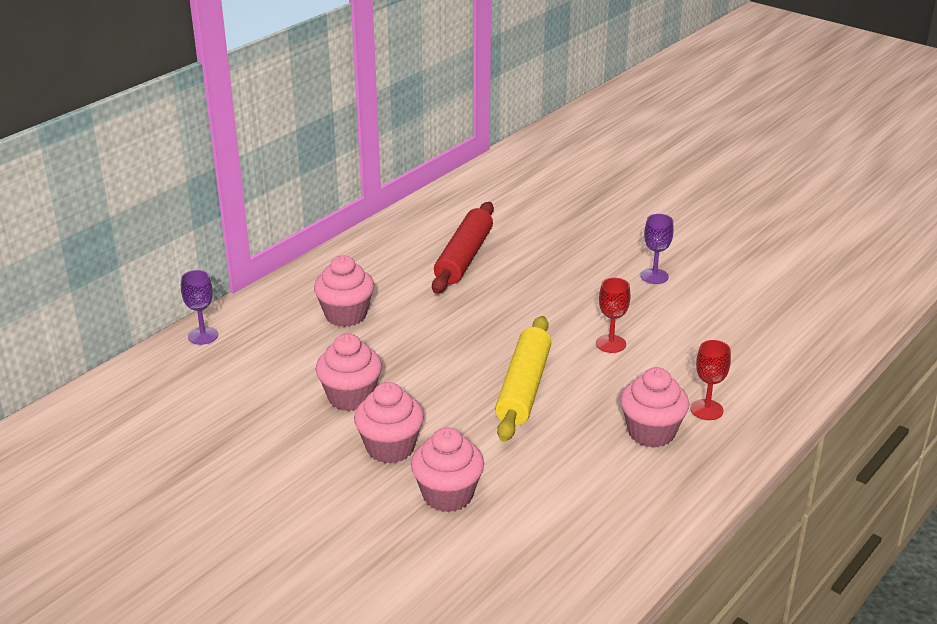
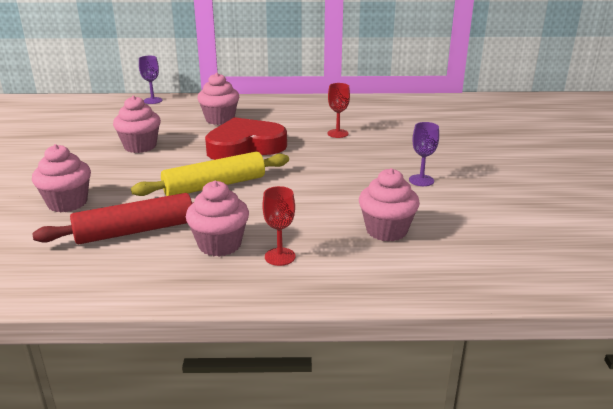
camera: 50 degrees right, 5 degrees down
(390, 448) = (101, 172): pink cupcake -> pink cupcake (386, 230)
(449, 331) = (245, 146): none -> red heart
(464, 257) = (331, 124): red rolling pin -> red rolling pin (135, 231)
(611, 344) = (310, 194): red goblet -> red goblet (337, 133)

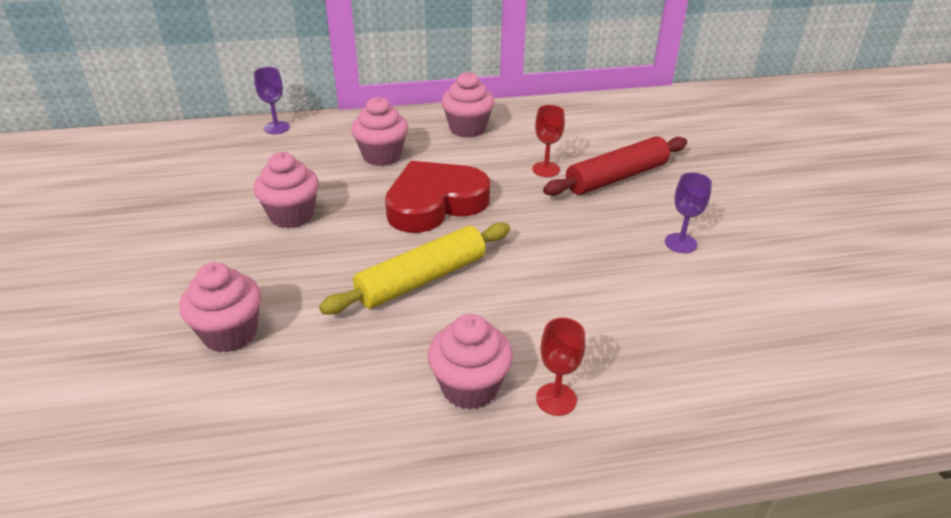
camera: 10 degrees left, 10 degrees up
(135, 231) = (346, 375): red rolling pin -> red rolling pin (616, 177)
(386, 230) = (671, 336): pink cupcake -> pink cupcake (467, 129)

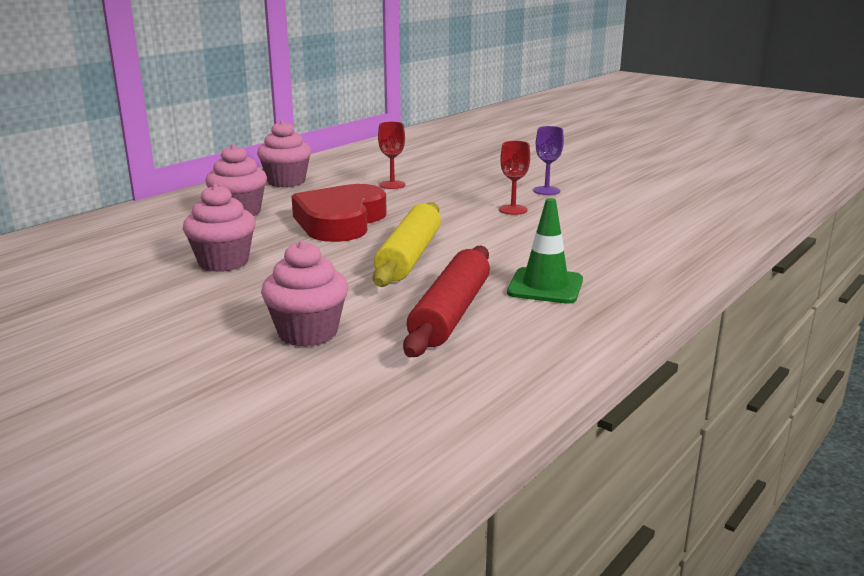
camera: 40 degrees left, 15 degrees down
(276, 127) = (90, 224): purple goblet -> none
(470, 387) = (545, 286): pink cupcake -> green traffic cone
(556, 399) = (605, 271): red goblet -> red goblet (513, 210)
(616, 177) = (450, 176): red rolling pin -> red rolling pin (451, 313)

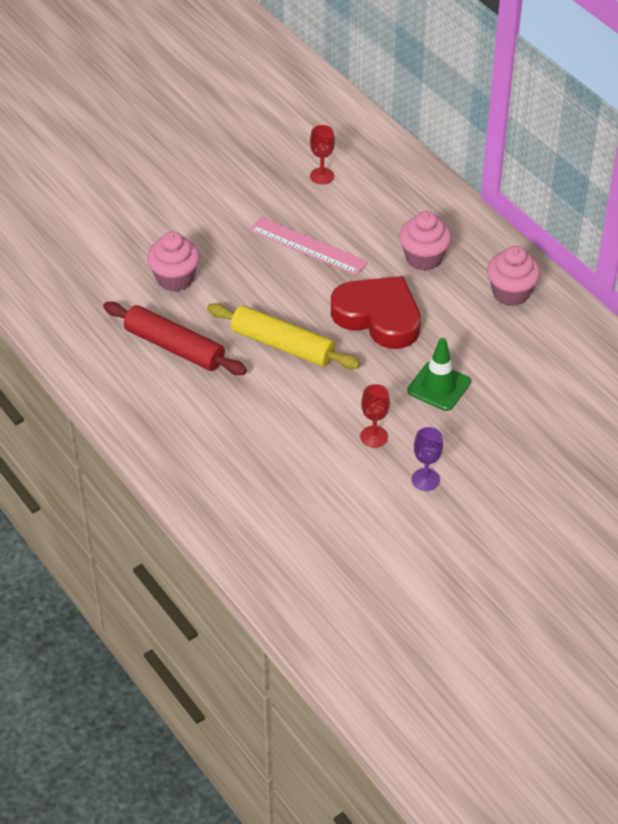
camera: 105 degrees right, 25 degrees up
(223, 262) = (308, 246): pink cupcake -> pink ruler
(392, 185) = (479, 367): red goblet -> red goblet (322, 176)
(545, 286) = (196, 406): green traffic cone -> green traffic cone (438, 386)

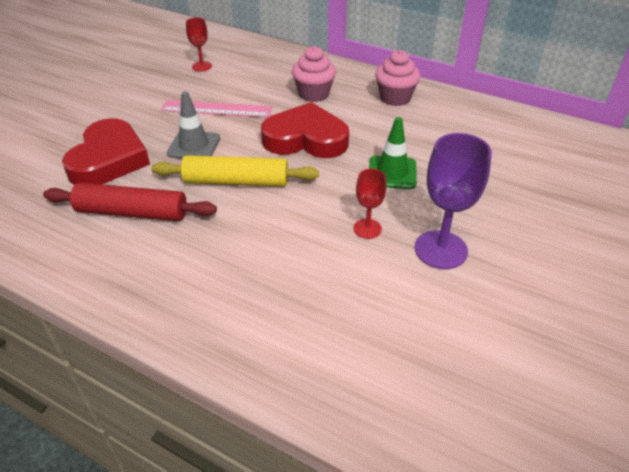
camera: 25 degrees left, 5 degrees down
(175, 279) = (109, 159): pink cupcake -> red heart
(262, 288) = (194, 146): none -> grey traffic cone
(425, 479) = (441, 249): purple goblet -> purple goblet, size x1.80

